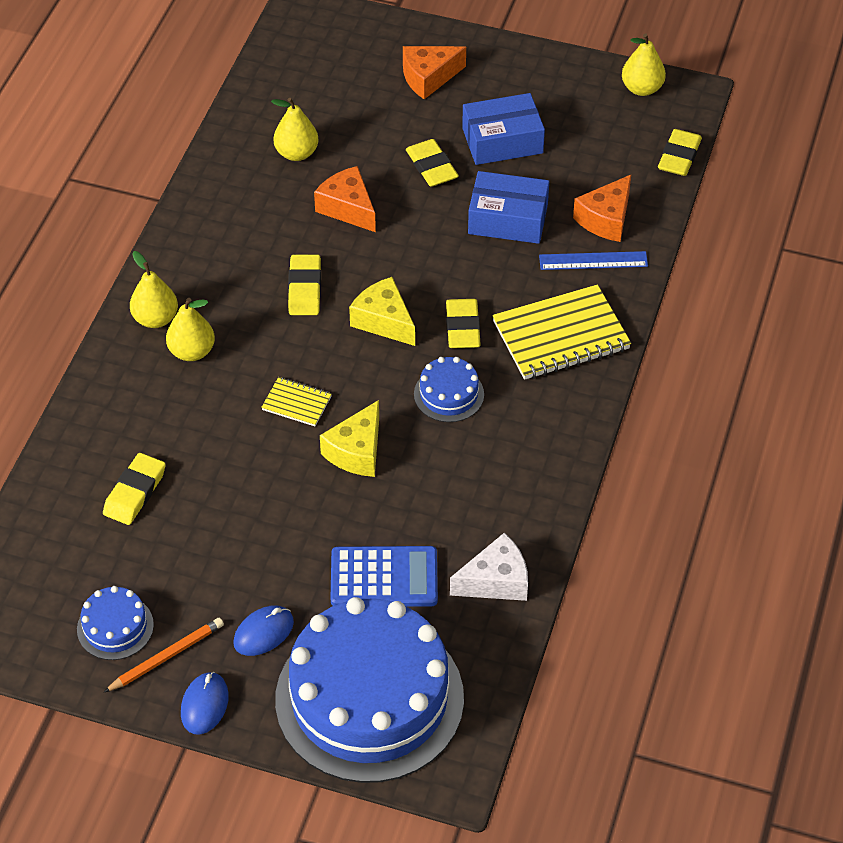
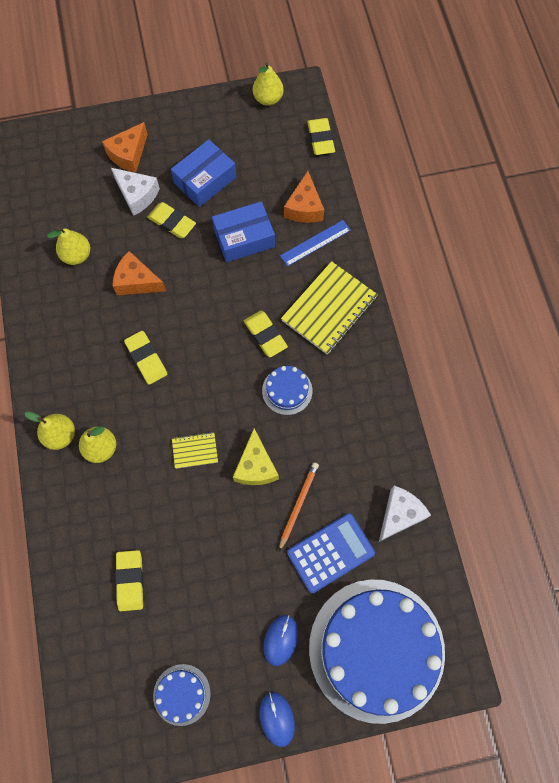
camera: 30 degrees left, 20 degrees up
(166, 657) = (229, 697): orange pencil -> orange pencil (298, 505)
(383, 321) = (212, 357): yellow cheese -> none
(409, 122) = (137, 195): none -> white cheese

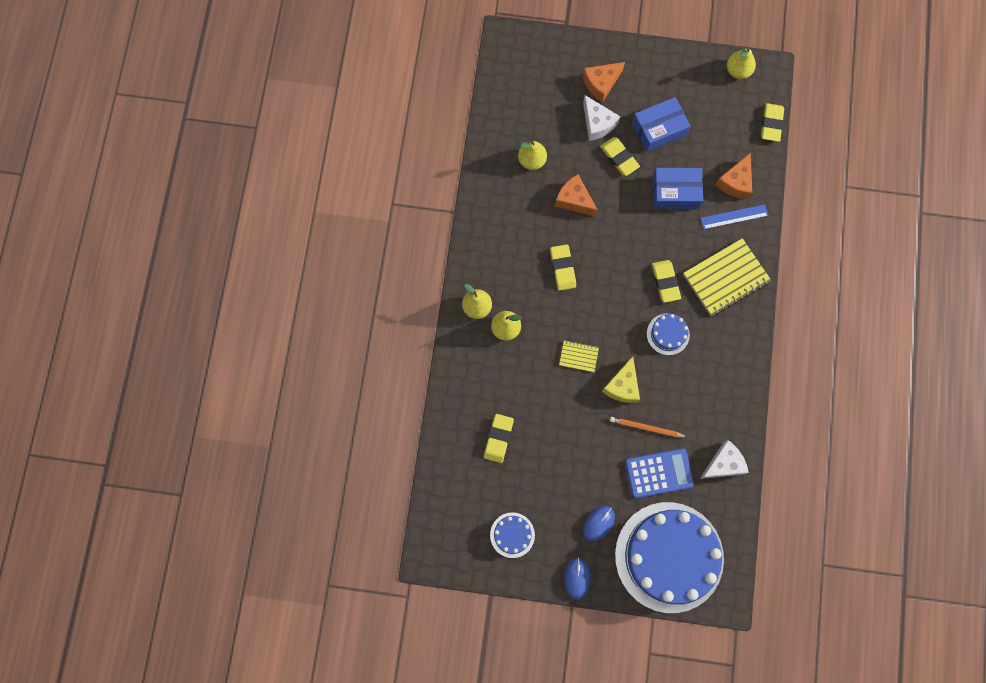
camera: 20 degrees right, 5 degrees up
(298, 505) = (646, 428): orange pencil -> orange pencil turned 120 degrees counterclockwise

